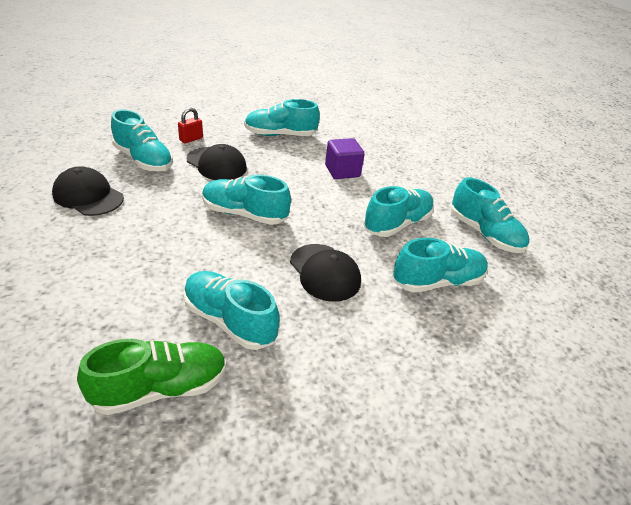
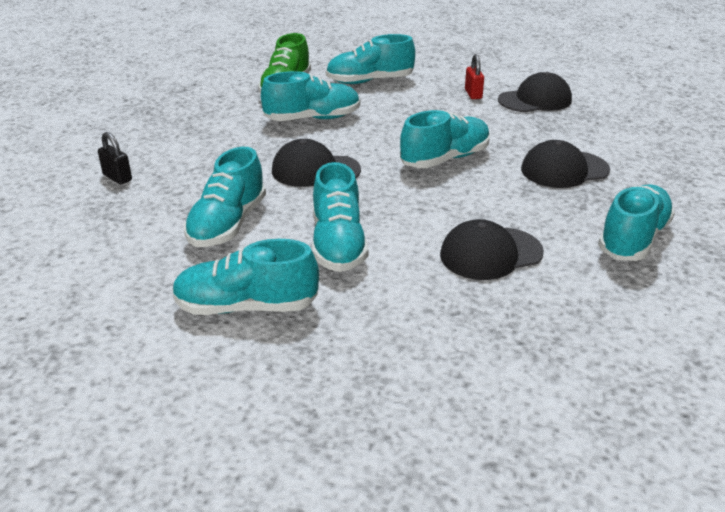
camera: 130 degrees right, 5 degrees down
(143, 160) = (595, 133): turquoise shoe -> turquoise shoe (370, 81)
(191, 139) = (641, 169): red padlock -> red padlock (473, 94)
(342, 171) = (490, 254): purple cube -> black cap
(470, 400) = (117, 177): none -> black padlock

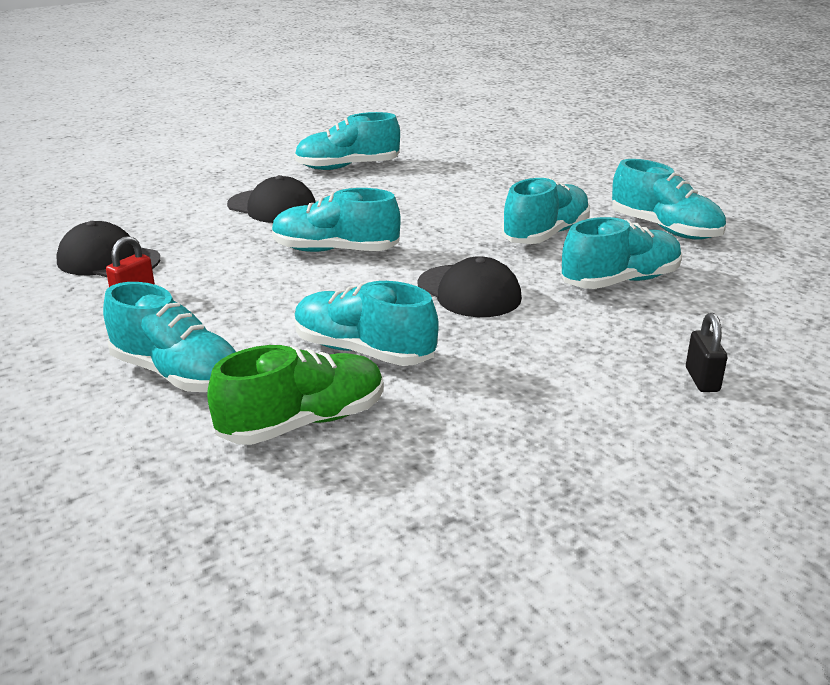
camera: 135 degrees left, 5 degrees down
(490, 254) = (449, 193): black cap -> none

